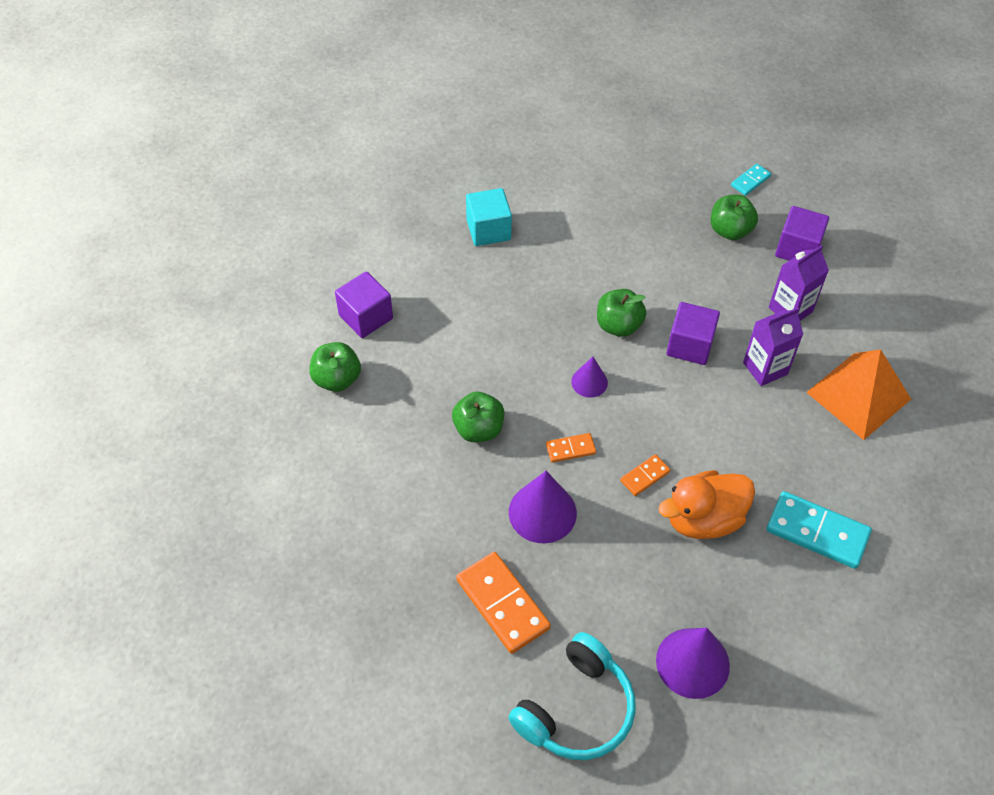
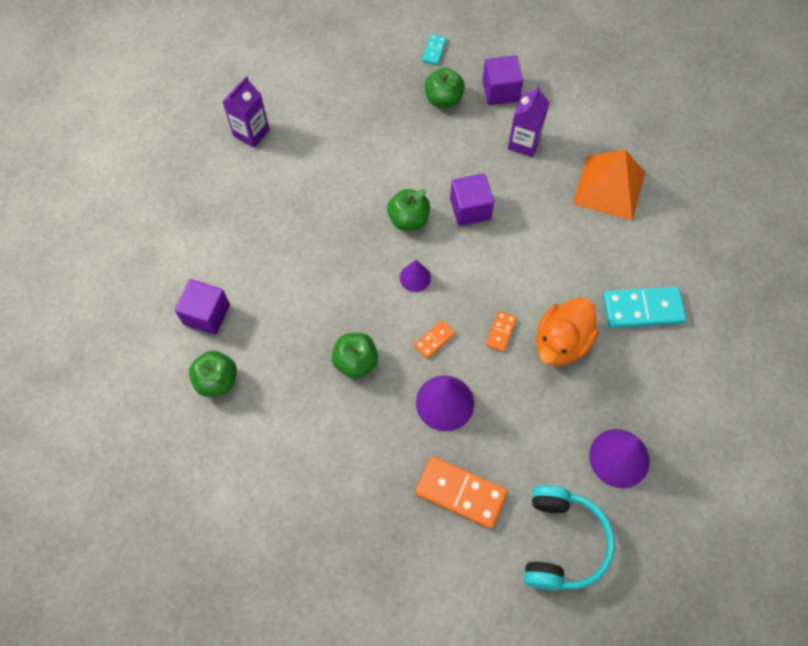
camera: 30 degrees left, 10 degrees up
(488, 230) = (259, 189): turquoise cube -> none
(765, 368) = (534, 199): purple carton -> purple carton (251, 133)

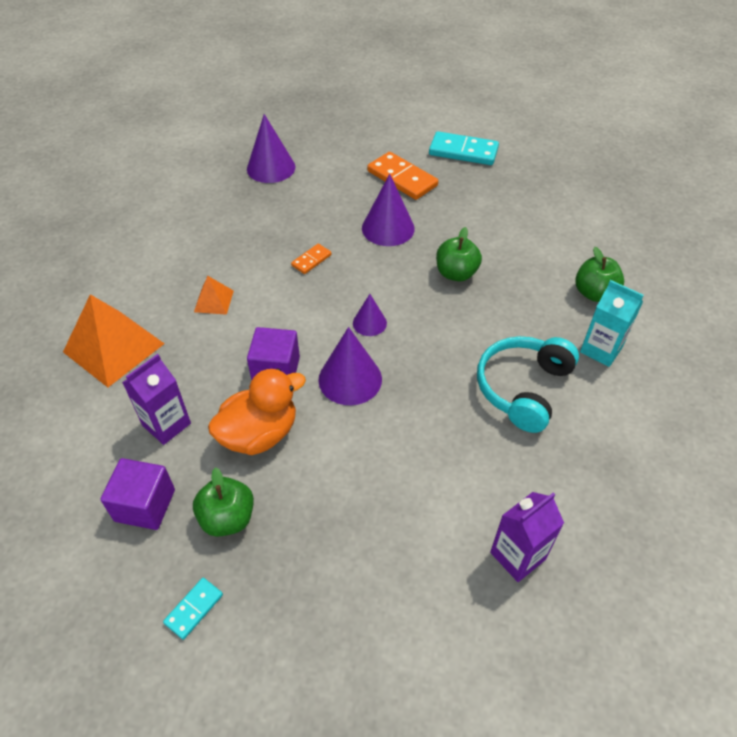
camera: 160 degrees left, 15 degrees down
(207, 314) = (601, 350): purple cube -> turquoise carton
(408, 219) = (350, 379): green apple -> purple cone
(434, 340) = (375, 270): orange domino -> none
(561, 256) = (213, 301): none -> orange pyramid
(561, 343) = (263, 240): orange duck -> orange duck (259, 434)
(562, 542) = (342, 141): turquoise headphones -> turquoise headphones (522, 388)
(642, 309) = (174, 243): turquoise domino -> turquoise domino (463, 151)

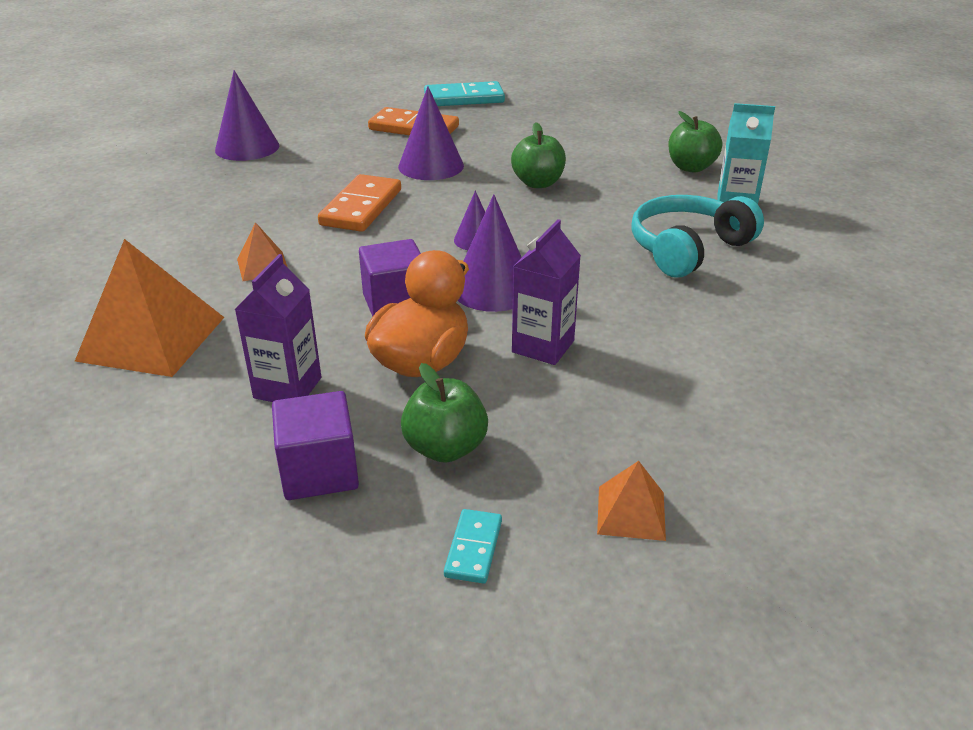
camera: 25 degrees left, 15 degrees down
(305, 625) = (631, 512): none -> orange pyramid
(311, 260) = (361, 207): orange domino -> orange domino, size x1.95
(517, 556) = (807, 374): purple carton -> purple carton (543, 346)
(522, 388) = (687, 248): turquoise headphones -> turquoise headphones turned 45 degrees clockwise

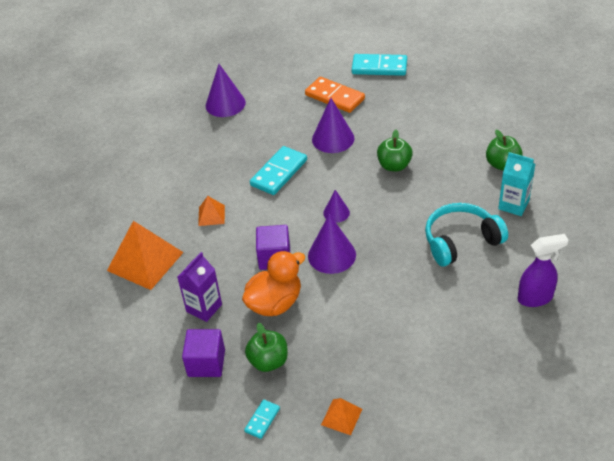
camera: 20 degrees right, 10 degrees up
(361, 207) = (279, 173): orange domino -> turquoise domino
(543, 346) = (342, 304): purple carton -> none
(845, 297) = (535, 298): none -> purple spray bottle

